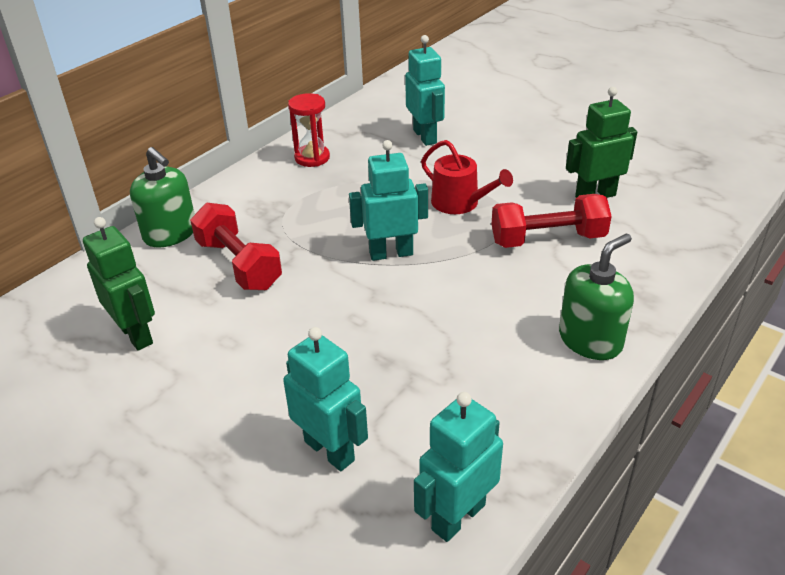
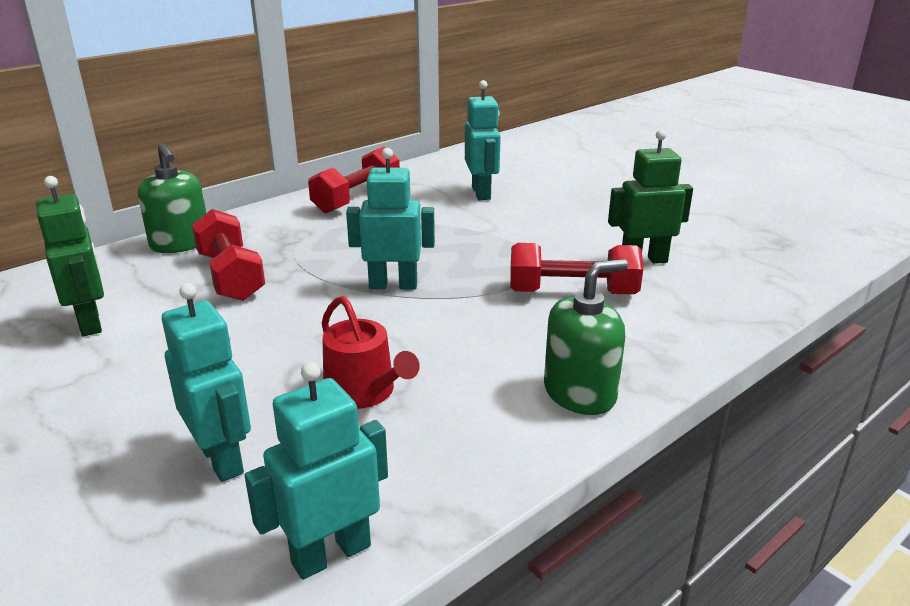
camera: 10 degrees right, 10 degrees down
(312, 158) = (357, 199): red hourglass -> red dumbbell
(460, 203) = (490, 251): red watering can -> red watering can (364, 392)

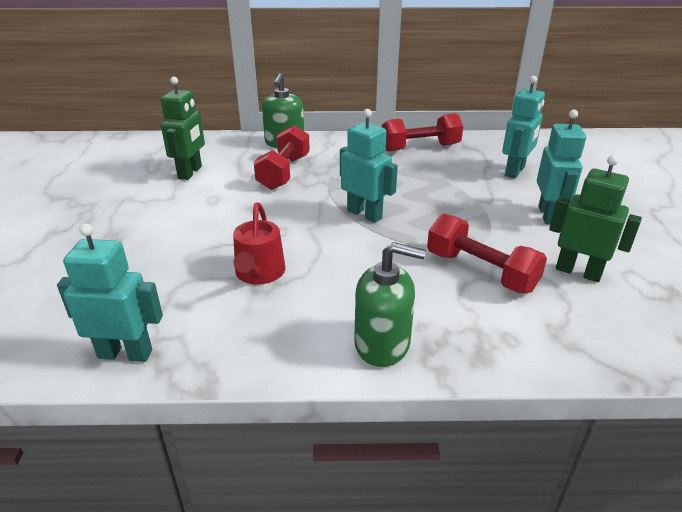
camera: 40 degrees right, 5 degrees up
(222, 459) = (149, 274): turquoise robot -> turquoise robot (548, 215)

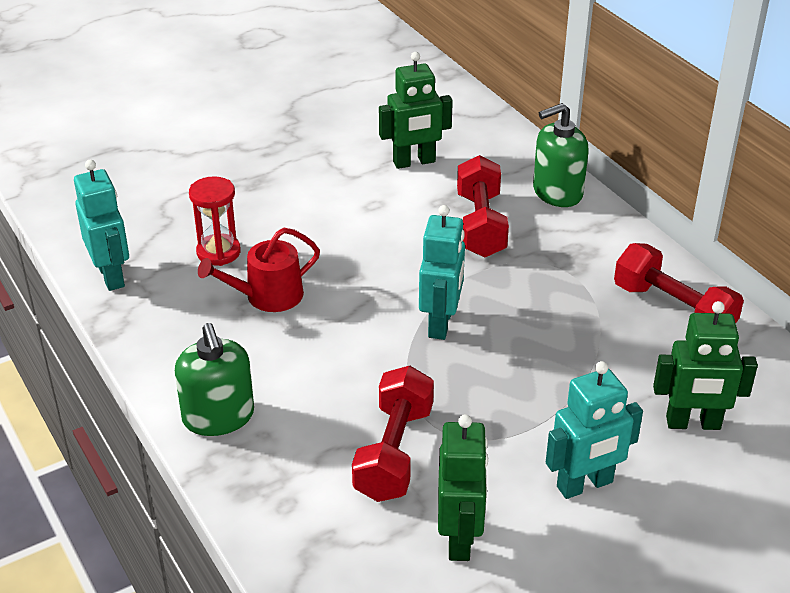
camera: 60 degrees right, 5 degrees up
(175, 281) = (218, 252): none -> red hourglass
(284, 172) = (481, 225): red dumbbell -> red dumbbell turned 75 degrees counterclockwise
(515, 171) = (693, 423): turquoise robot -> green robot

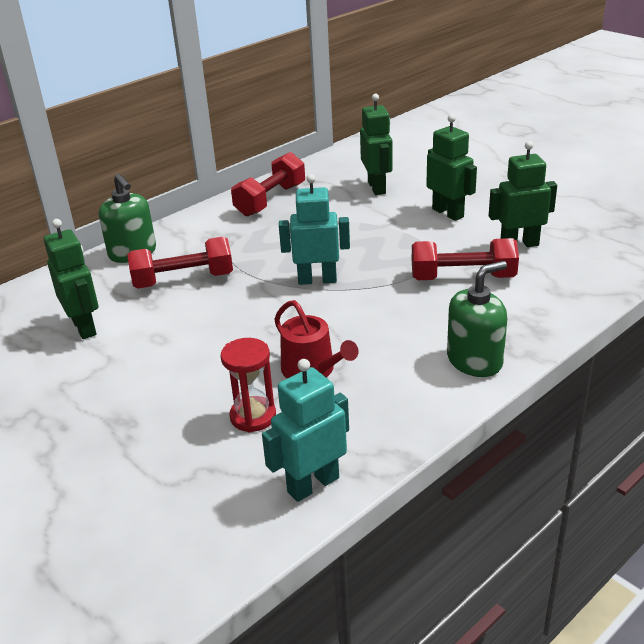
camera: 100 degrees left, 5 degrees down
(585, 485) = (448, 213): turquoise robot -> green robot

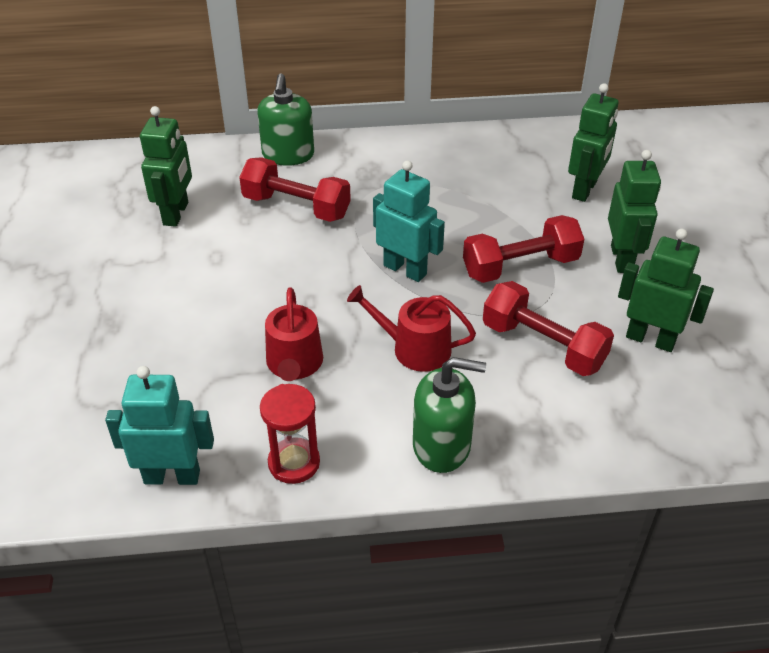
camera: 35 degrees right, 10 degrees up
(253, 416) = (200, 380): red hourglass -> red hourglass (294, 463)
(270, 200) = (465, 154): red dumbbell -> red dumbbell (520, 266)
(384, 319) = (414, 348): none -> red watering can

